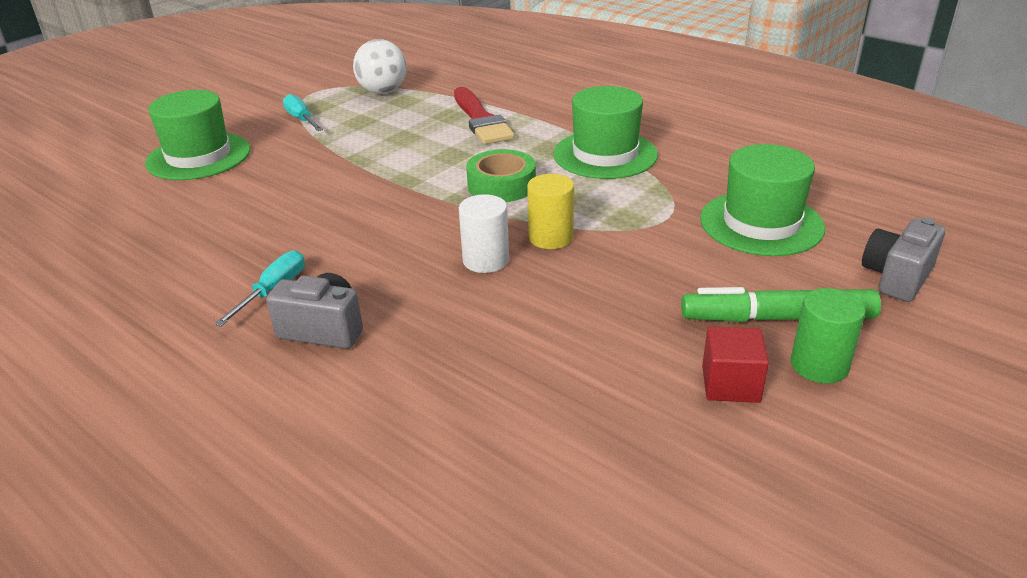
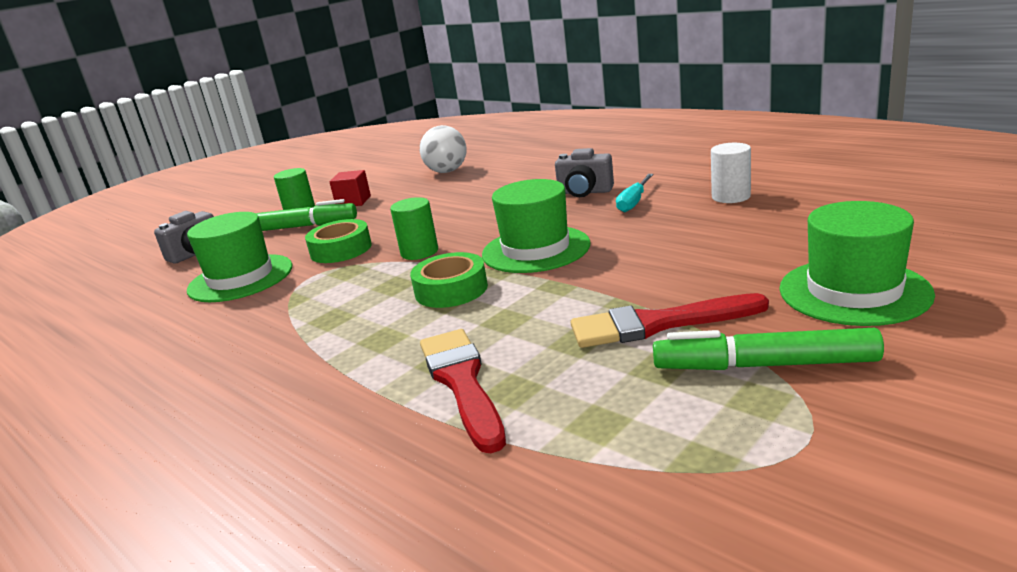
camera: 175 degrees left, 10 degrees down
(301, 119) = (764, 365): turquoise screwdriver -> green marker
(344, 145) = (657, 324): none -> red brush
(383, 91) = (652, 449): white ball -> white ball (447, 171)
(485, 260) = (475, 233): white cylinder -> white cylinder (731, 197)
(550, 237) = (419, 252): yellow cylinder -> green cylinder
(605, 154) = (320, 335): green hat -> green hat (536, 249)
(661, 255) = (341, 250): none -> green tape

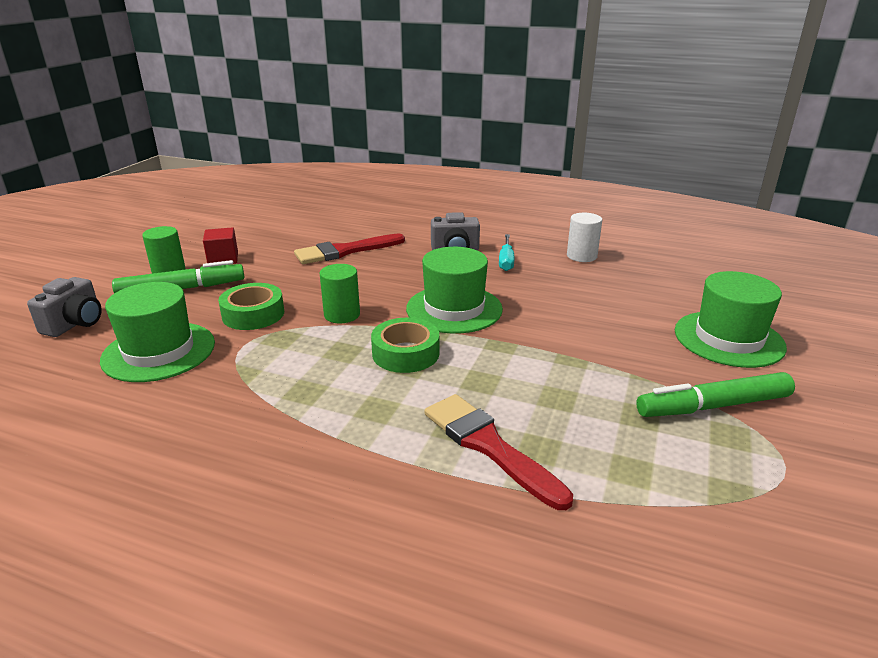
camera: 25 degrees left, 5 degrees up
(447, 171) = (301, 226): white ball -> none
(657, 324) = (610, 376): red brush -> red brush (345, 251)

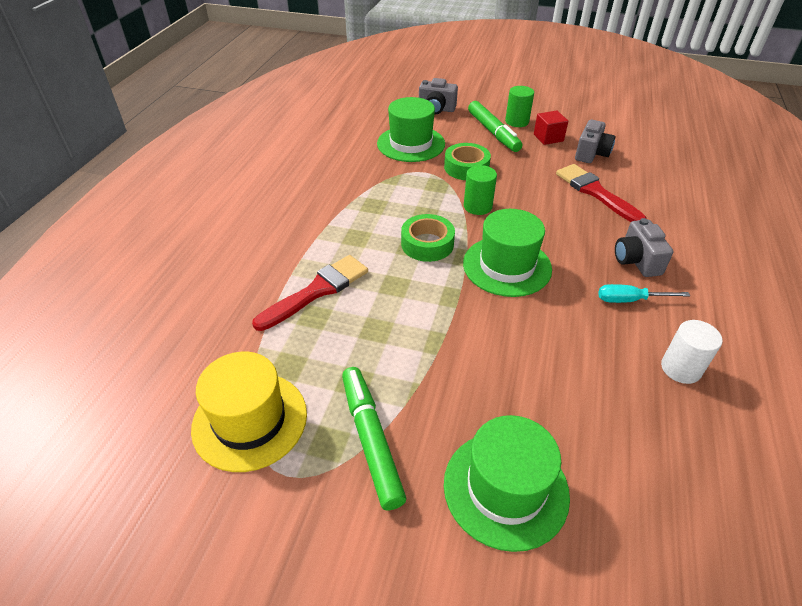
camera: 85 degrees right, 15 degrees up
(273, 243) = (591, 154): none -> grey camera
(728, 501) = (250, 420): none -> yellow hat

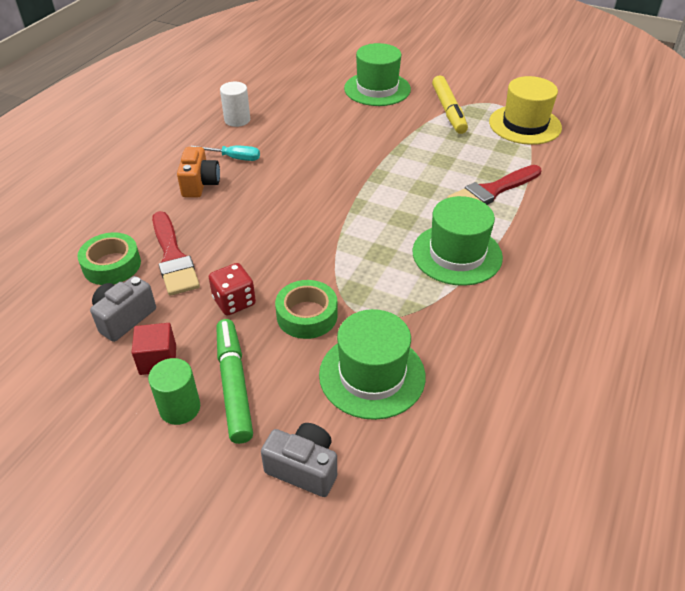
camera: 170 degrees left, 0 degrees up
(371, 439) = (448, 111): green marker -> yellow marker
(427, 244) = (386, 220): green tape -> green tape (112, 265)
(477, 206) = (318, 256): green cylinder -> none
(507, 266) = (318, 192): green hat -> green hat (457, 254)
(523, 170) = (234, 301): none -> red dice
(636, 261) = (200, 184): grey camera -> orange camera

